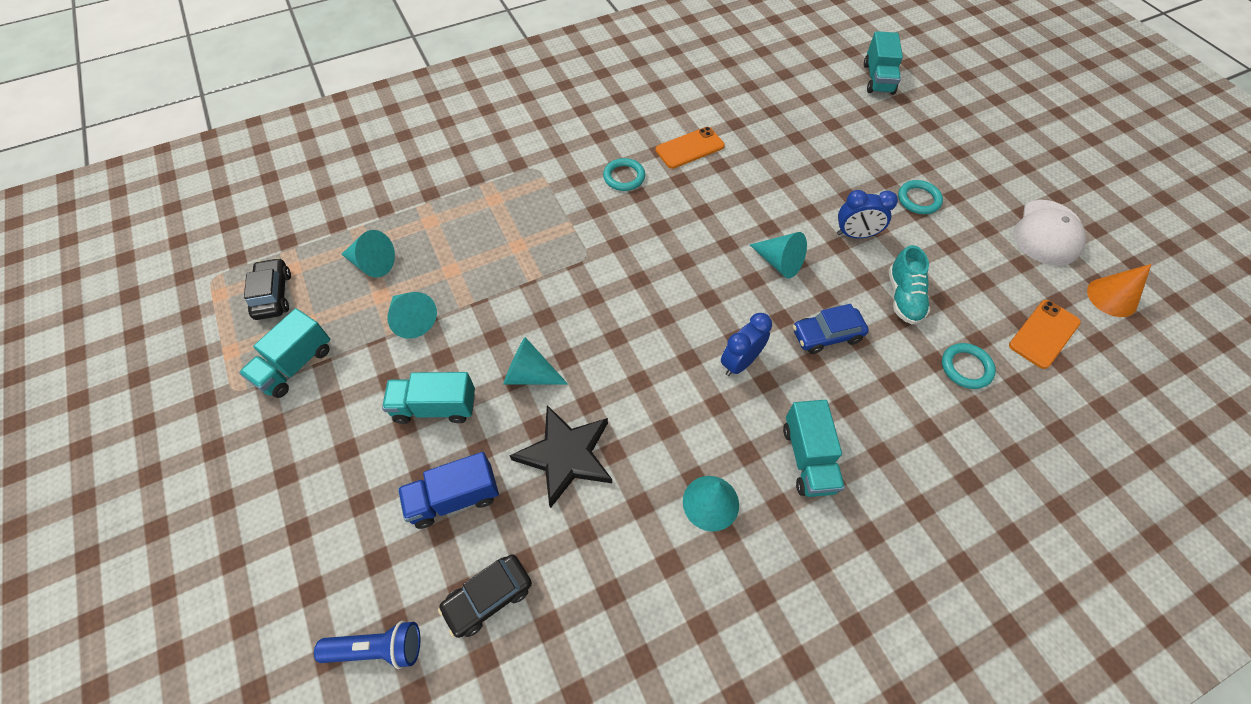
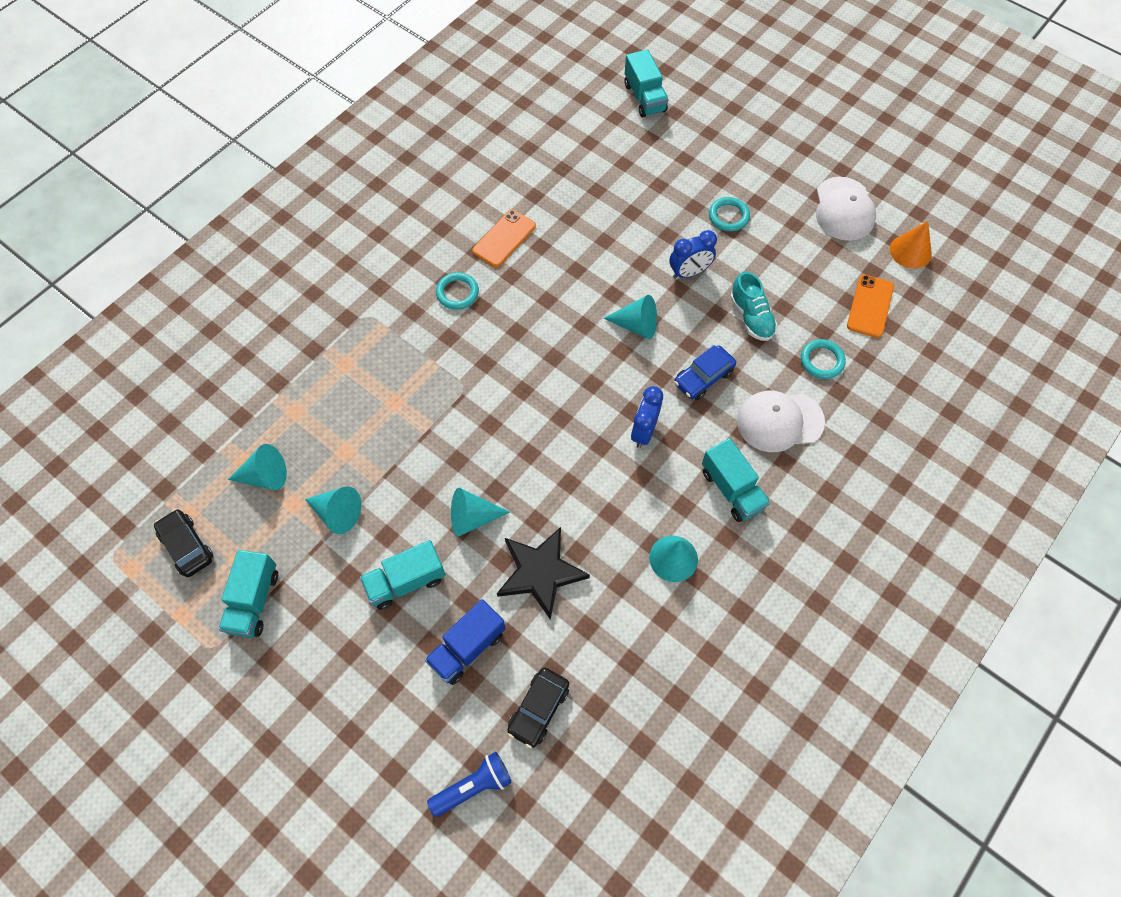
camera: 25 degrees left, 5 degrees up
(892, 410) = (779, 421): none -> white cap

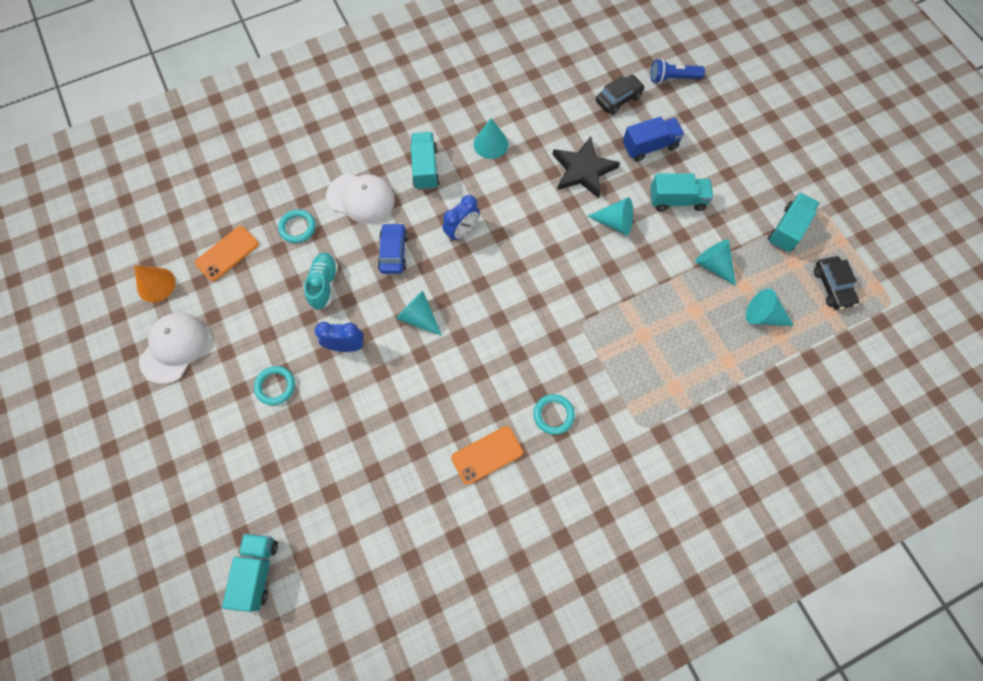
camera: 155 degrees left, 5 degrees up
(703, 377) = (393, 252): blue car -> blue car turned 75 degrees counterclockwise

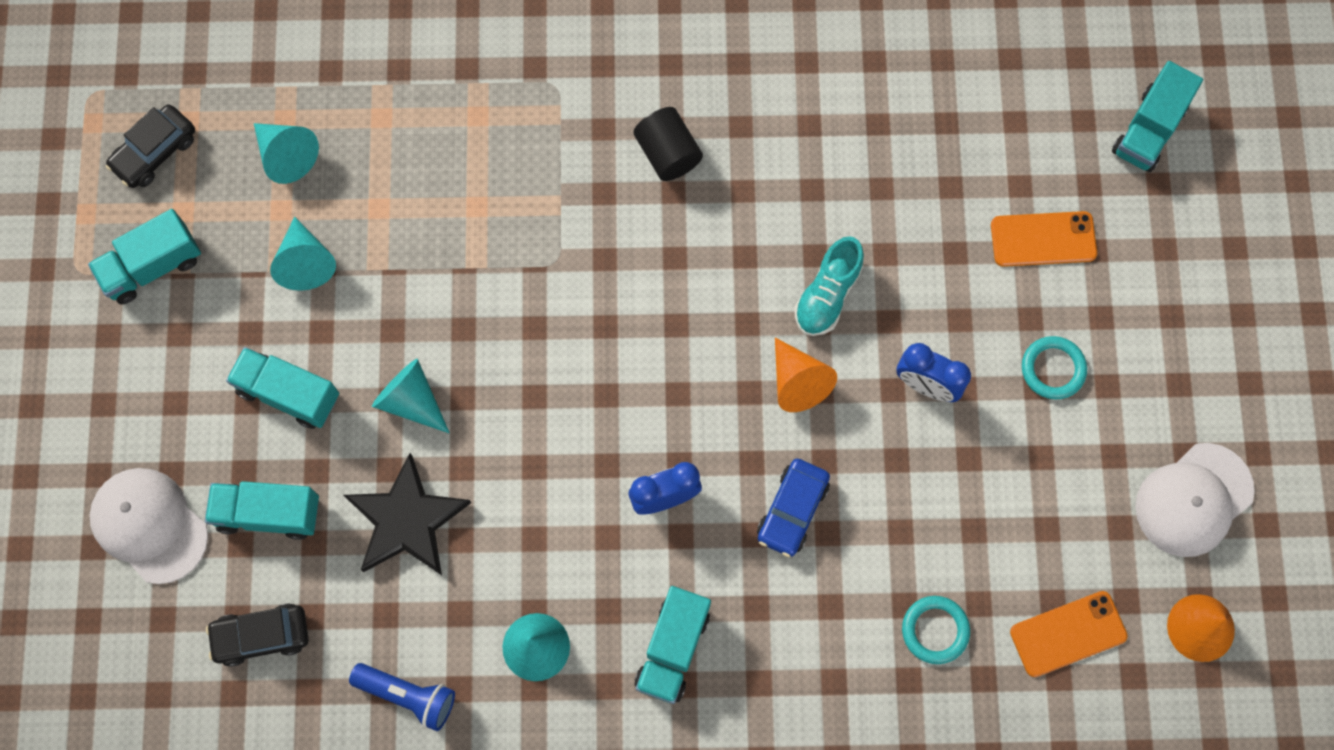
camera: 155 degrees left, 5 degrees up
(324, 284) = (925, 503): turquoise shoe -> turquoise shoe (827, 295)
(361, 198) = (807, 639): white cap -> white cap (149, 525)
(418, 317) = (797, 382): turquoise cone -> orange cone
(487, 455) = (786, 141): orange phone -> orange phone (1043, 239)
(553, 415) = (668, 153): turquoise ring -> black cylinder
(649, 146) = (268, 513): blue truck -> turquoise truck
(672, 78) = (138, 634): blue flashlight -> blue flashlight (408, 696)
(832, 286) = (155, 152): black car -> black car turned 150 degrees counterclockwise

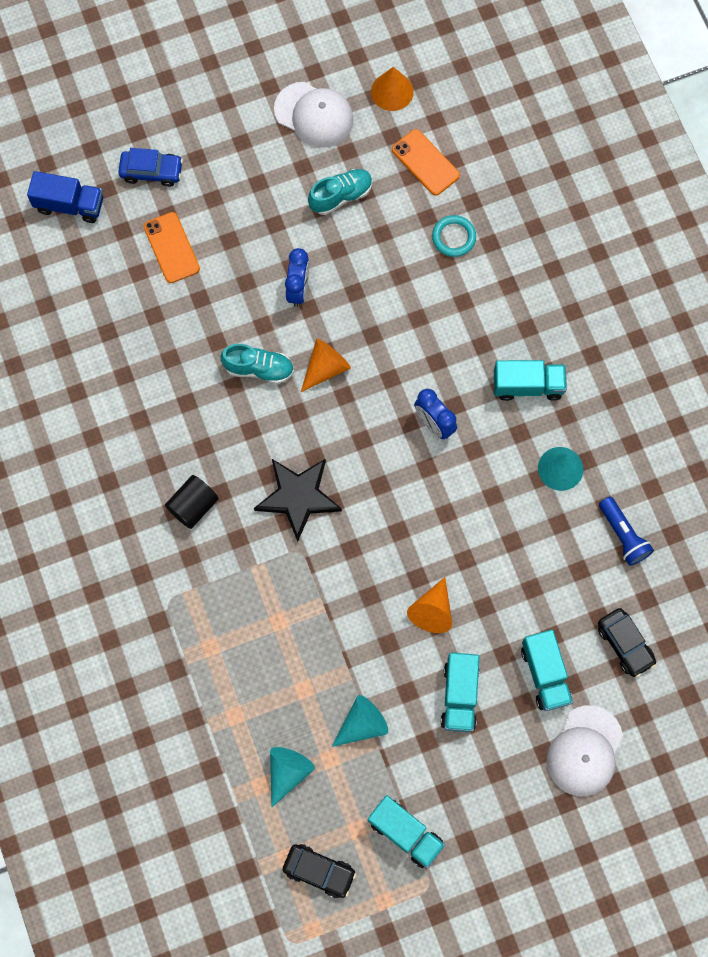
camera: 110 degrees left, 0 degrees up
(407, 520) = (513, 581): black star -> black star (298, 497)
(408, 696) = (623, 535): blue flashlight -> blue flashlight turned 150 degrees clockwise
(411, 400) = (432, 610): turquoise cone -> orange cone
(792, 510) = (412, 343): blue car -> blue car (151, 171)
(1051, 493) = (341, 196): none -> turquoise shoe
(1053, 369) = (259, 217): turquoise ring -> none
(1148, 129) = (69, 205): turquoise truck -> blue truck

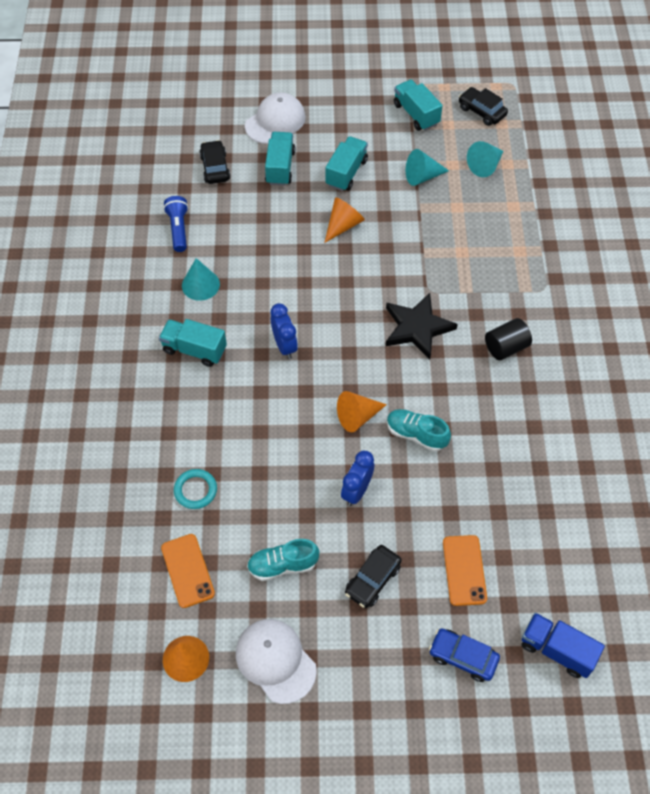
camera: 160 degrees left, 15 degrees down
(253, 210) = (372, 580): none -> black car

